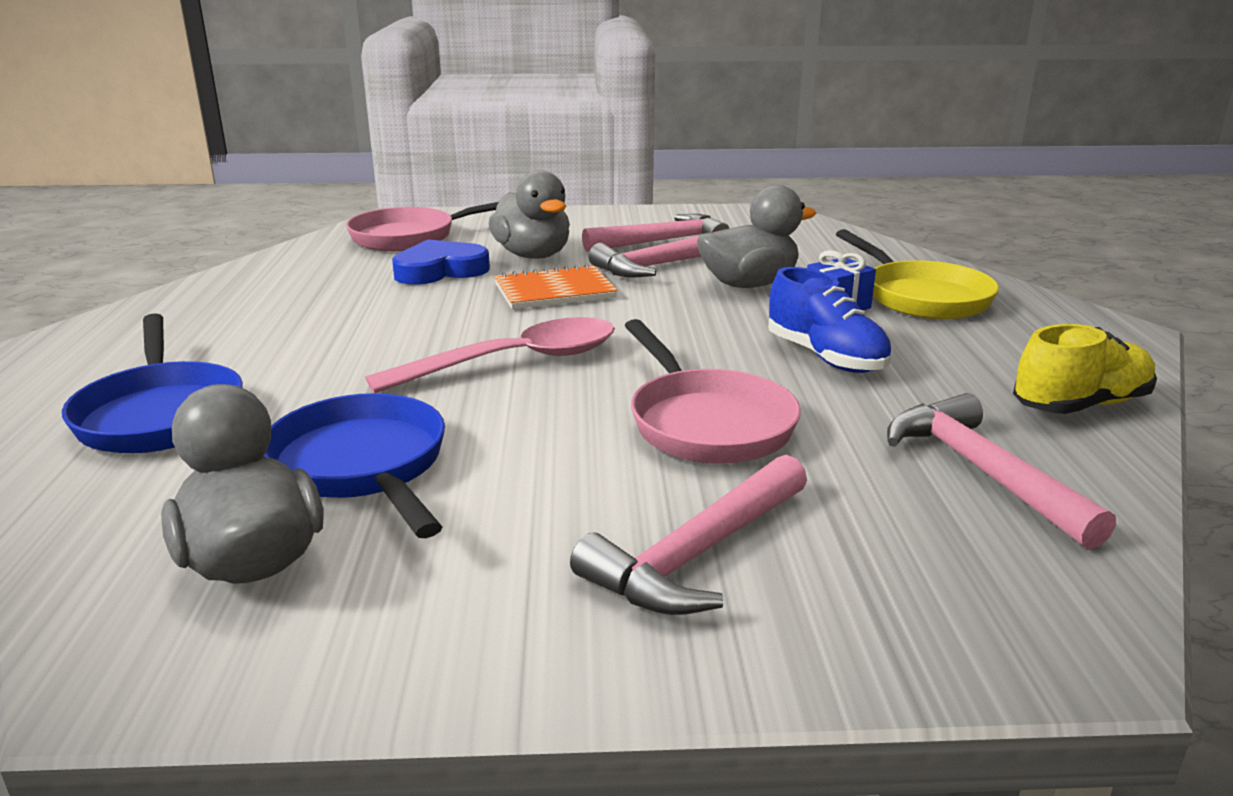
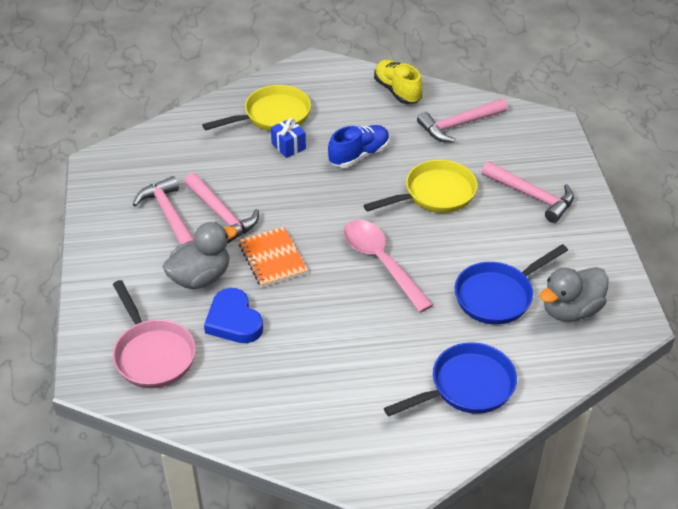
camera: 95 degrees left, 20 degrees up
(706, 423) = (435, 194): pink pan -> yellow pan
(749, 284) = (256, 177): grey duck -> none

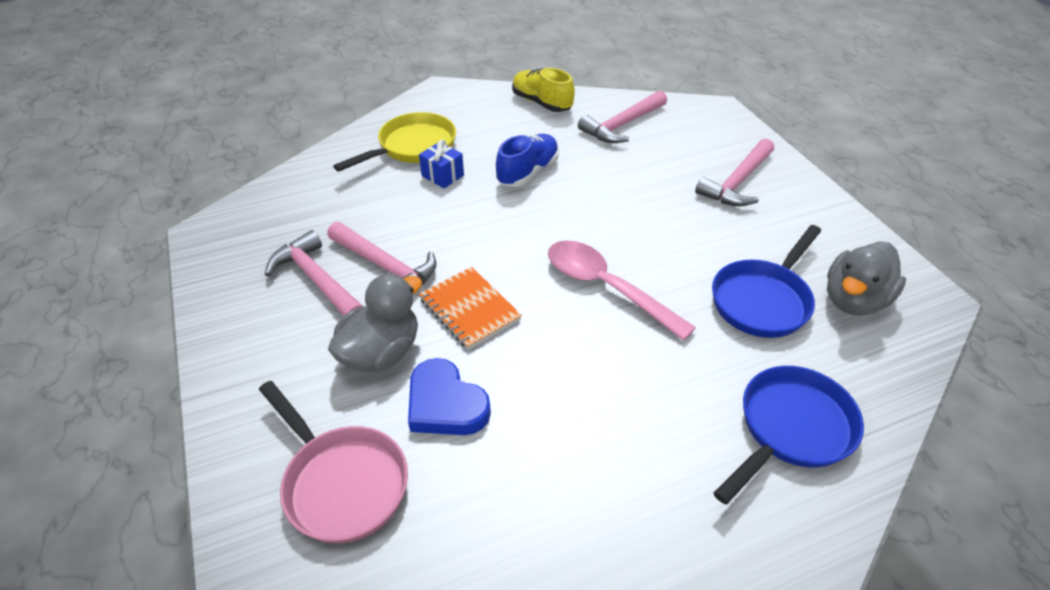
camera: 15 degrees left, 0 degrees up
(435, 194) = (631, 198): yellow pan -> none
(532, 196) = (737, 182): pink hammer -> pink hammer turned 105 degrees clockwise

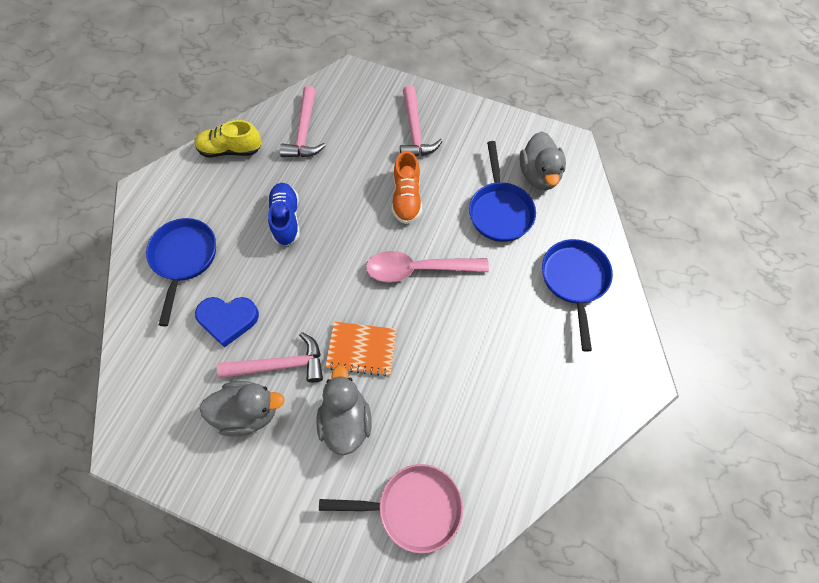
camera: 45 degrees left, 20 degrees up
(316, 280) = (248, 412): pink hammer -> grey duck
(412, 147) = (184, 259): yellow pan -> blue pan
(442, 175) = (234, 266): blue gift -> none
(445, 404) = (414, 417): blue heart -> blue heart (228, 320)
(664, 226) = (406, 198): none -> orange shoe

